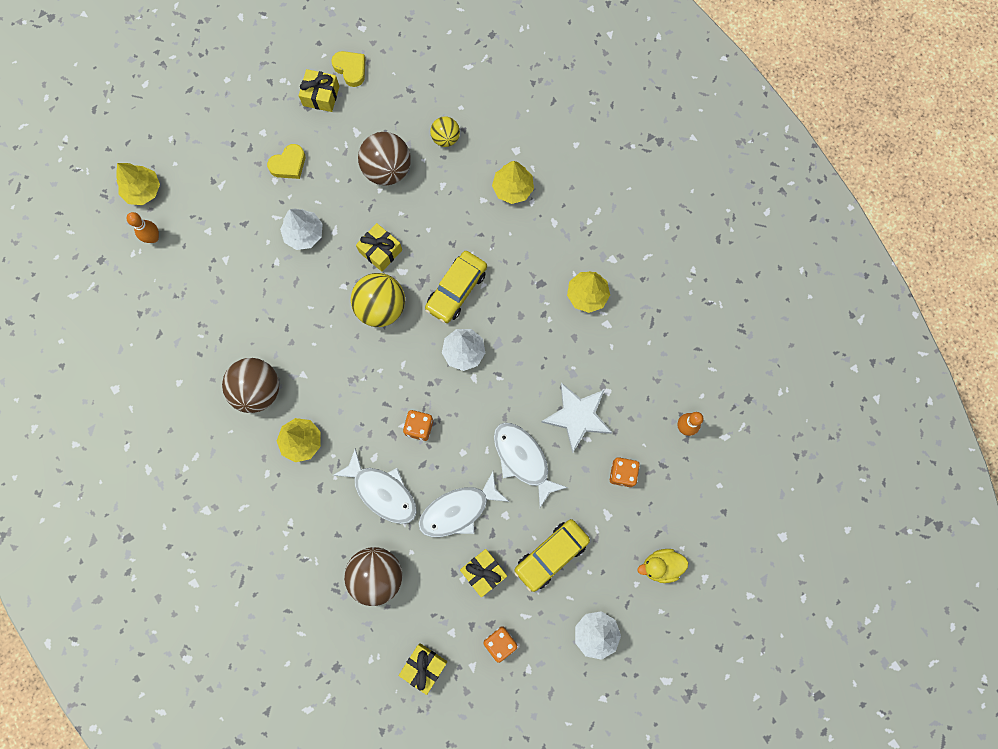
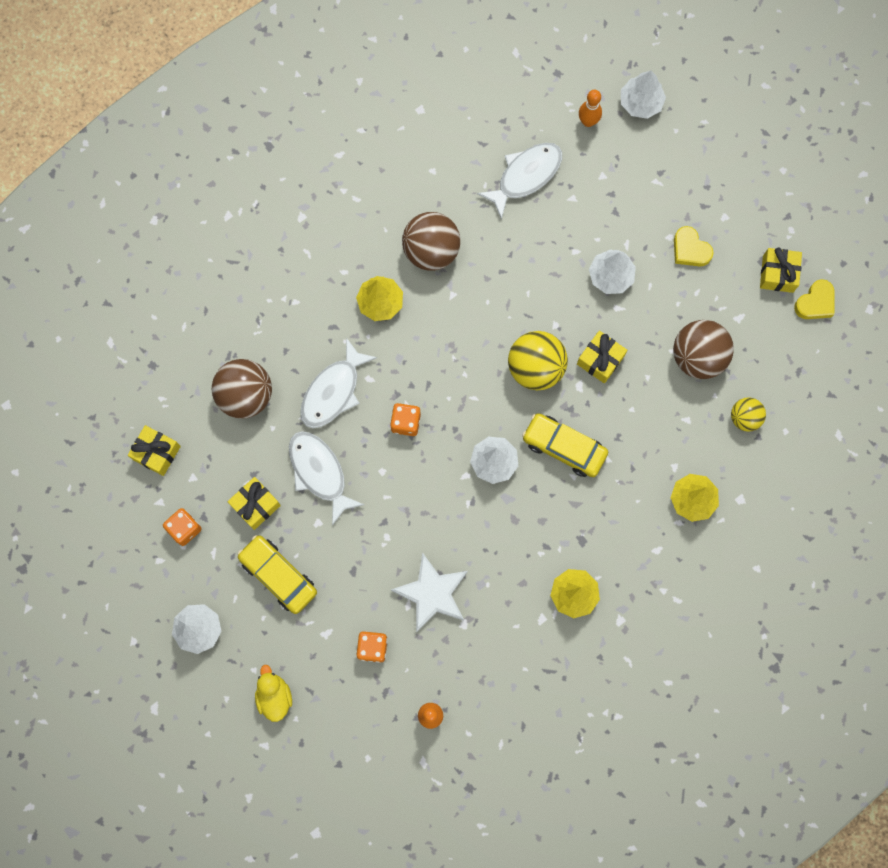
camera: 85 degrees right, 0 degrees up
(143, 190) = (640, 103): yellow tree -> white tree
(523, 459) = (379, 537): white fish -> white fish (525, 176)

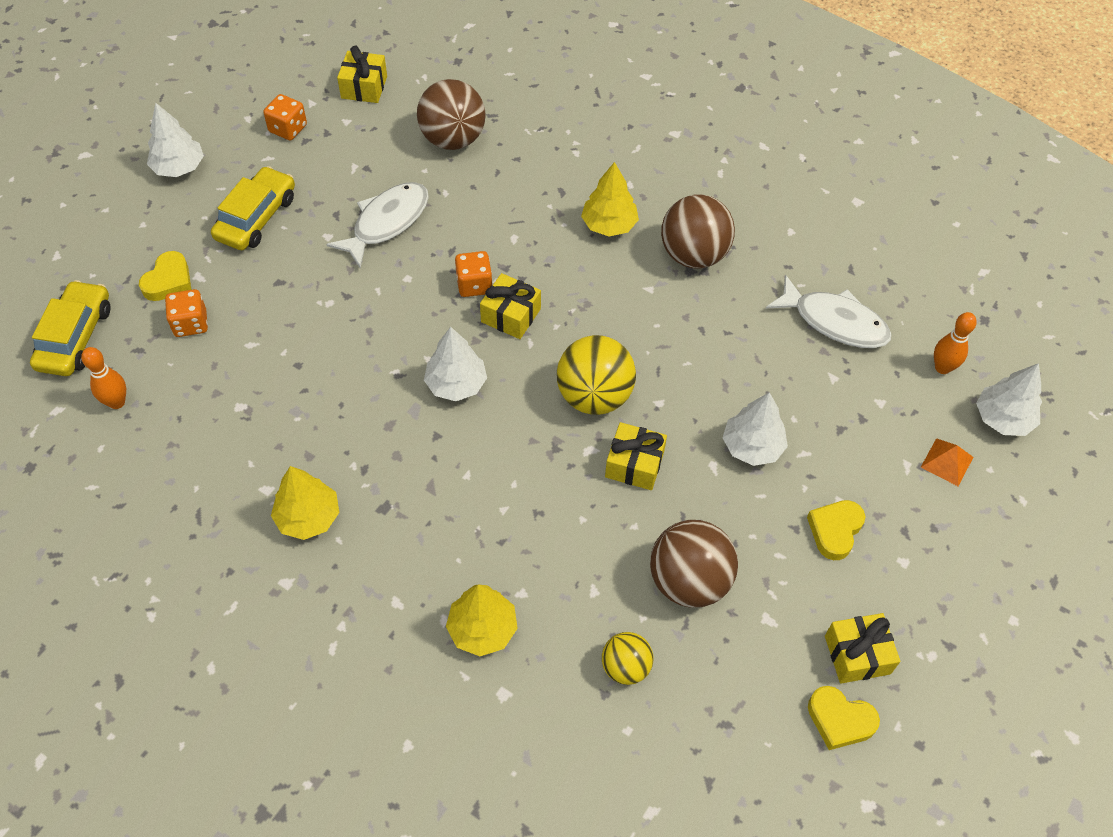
camera: 70 degrees right, 20 degrees down
(256, 505) = (331, 178): yellow gift -> yellow gift (511, 315)
(274, 696) = (115, 249): yellow duck -> none
(323, 658) = (168, 281): none -> yellow heart
(333, 391) = (486, 210): white fish -> none
(432, 593) = (271, 364): white star -> none
(564, 447) = (502, 454): yellow car -> yellow car (75, 337)
(662, 155) = (947, 462): none -> orange pyramid

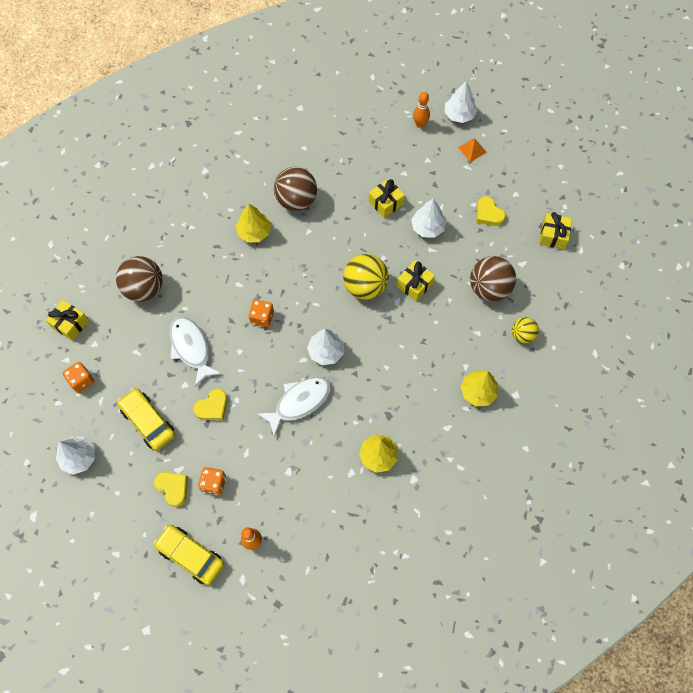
camera: 65 degrees left, 10 degrees up
(511, 315) = (293, 307): yellow gift -> yellow gift (386, 203)
(834, 322) = (371, 156): white fish -> white fish (299, 402)
(840, 720) = (580, 257): yellow heart -> yellow heart (212, 407)

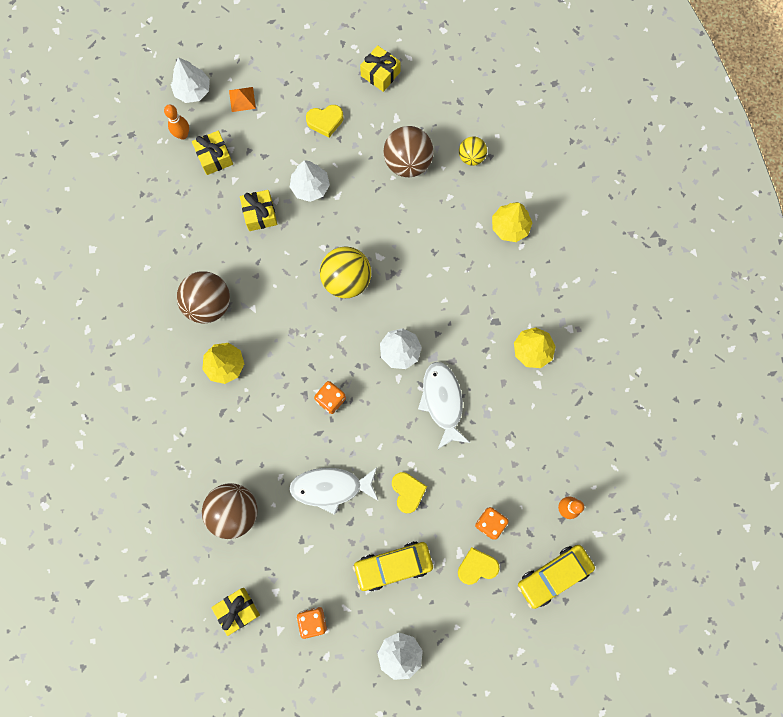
camera: 65 degrees left, 10 degrees up
(415, 285) = (369, 231): yellow gift -> yellow gift (214, 157)

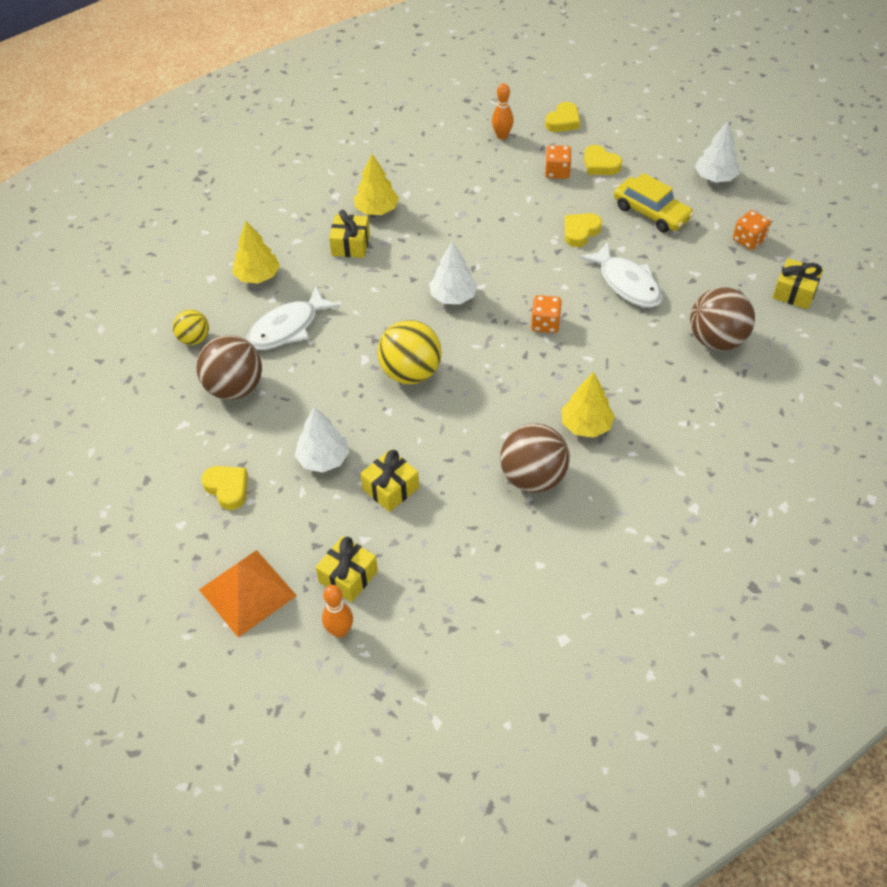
camera: 120 degrees left, 25 degrees down
(193, 90) = (268, 657): white tree -> none
(242, 99) = (247, 592): orange pyramid -> orange pyramid, size x1.93
(380, 74) = (130, 467): yellow gift -> yellow gift (350, 245)
(442, 401) = (477, 246): white fish -> white fish (287, 328)
(554, 575) = (563, 121): yellow car -> yellow heart

